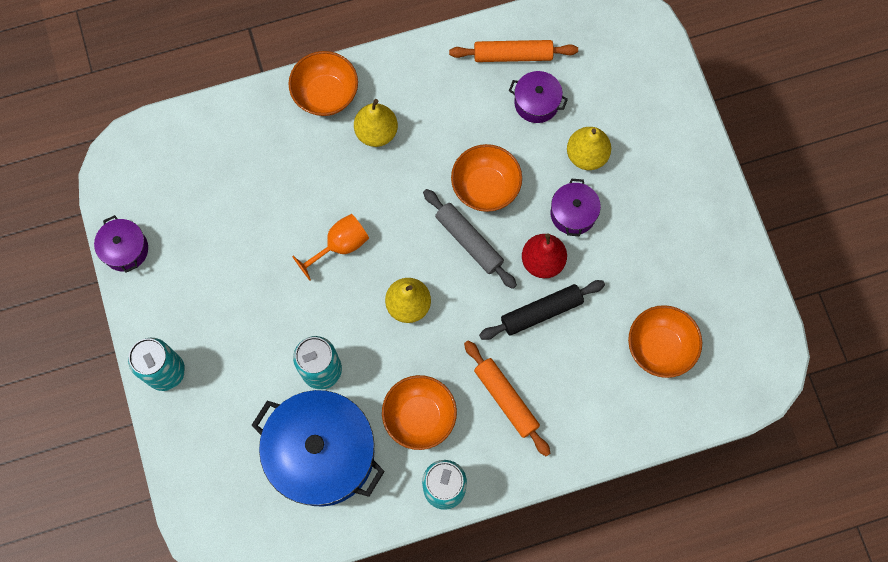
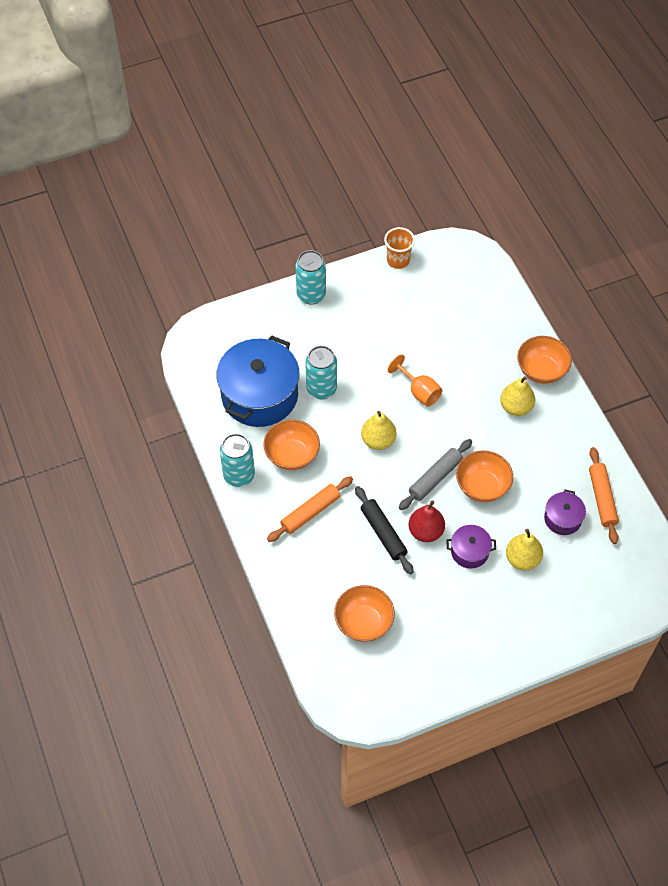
camera: 85 degrees right, 15 degrees down
(125, 249) = (398, 260): purple pot -> orange cup

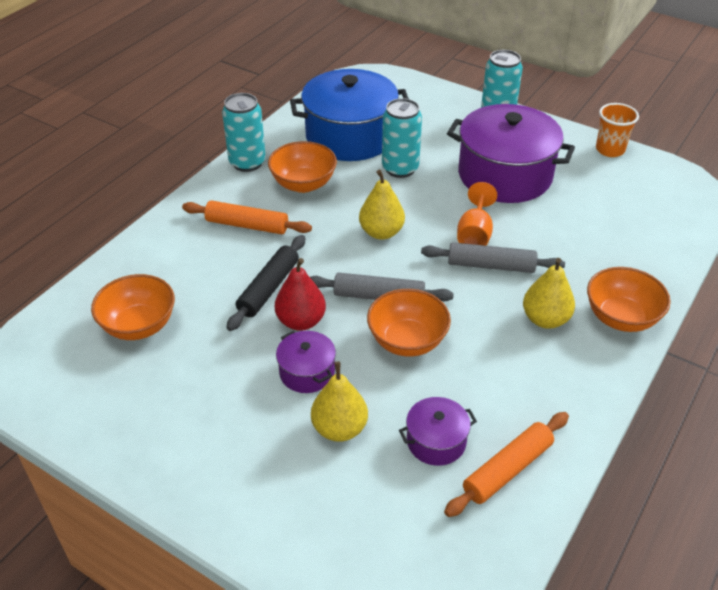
camera: 55 degrees right, 15 degrees down
(376, 335) = (505, 175): none -> purple pot
(453, 402) = (491, 265): none -> grey rolling pin

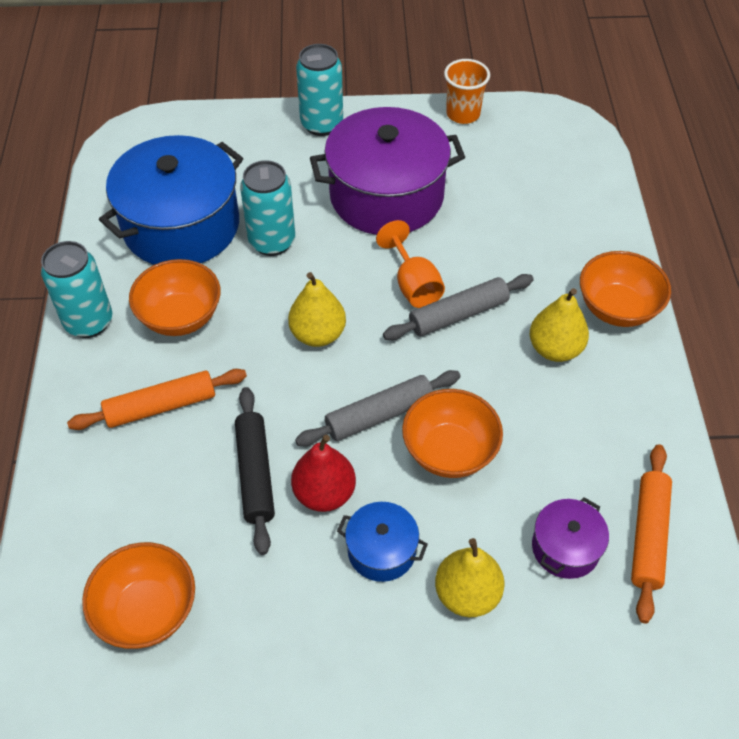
camera: 35 degrees left, 10 degrees up
(307, 372) = (381, 550): purple pot -> blue pot

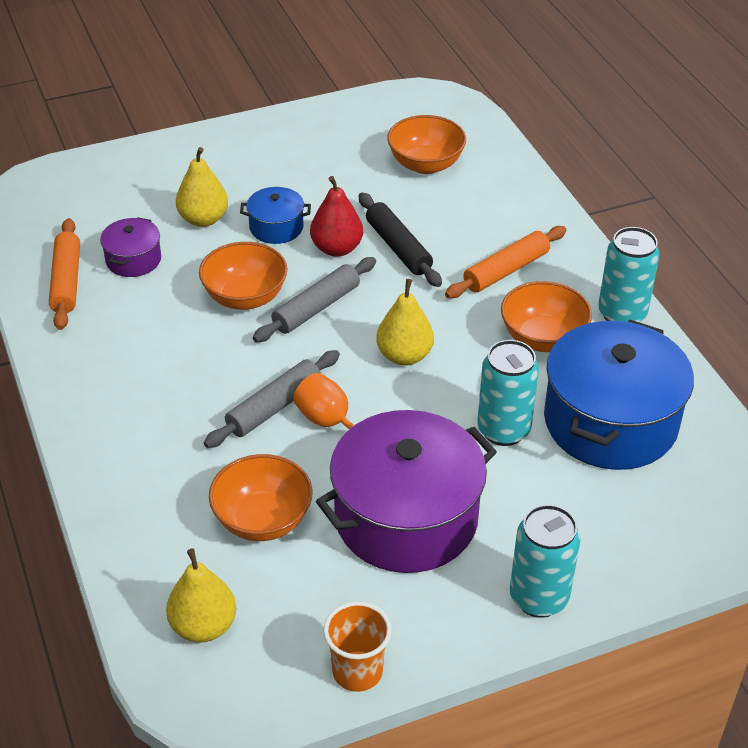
camera: 160 degrees right, 10 degrees down
(555, 349) = (168, 399): yellow pear -> yellow pear (203, 626)
(617, 308) = (107, 455): orange bowl -> orange bowl (262, 520)

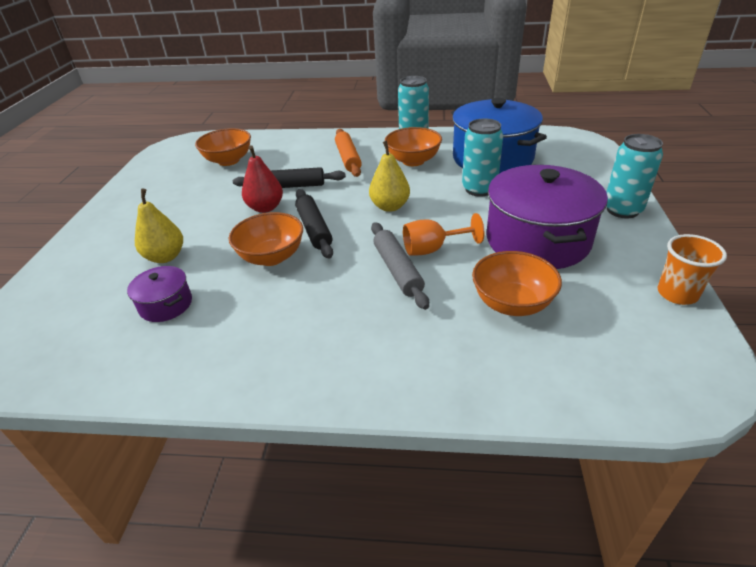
camera: 60 degrees left, 5 degrees down
(66, 281) = (144, 354): orange rolling pin -> none
(203, 626) = (618, 364): yellow pear -> none
(276, 227) = (216, 226): blue pot -> none
(316, 308) = (314, 229): grey rolling pin -> black rolling pin

